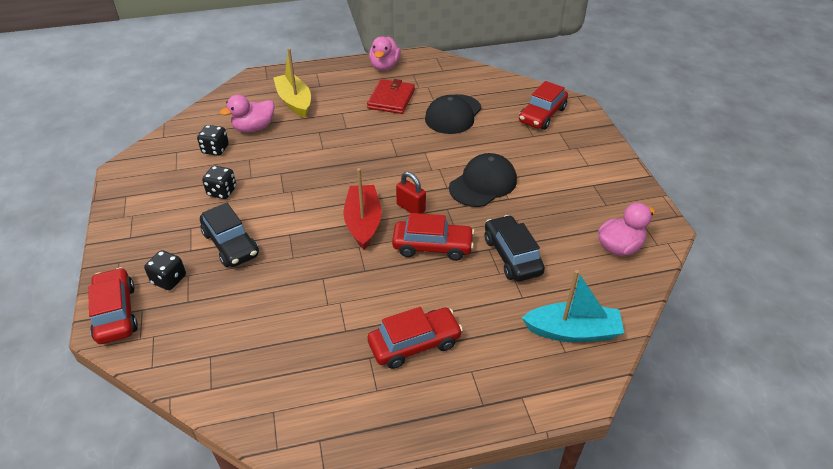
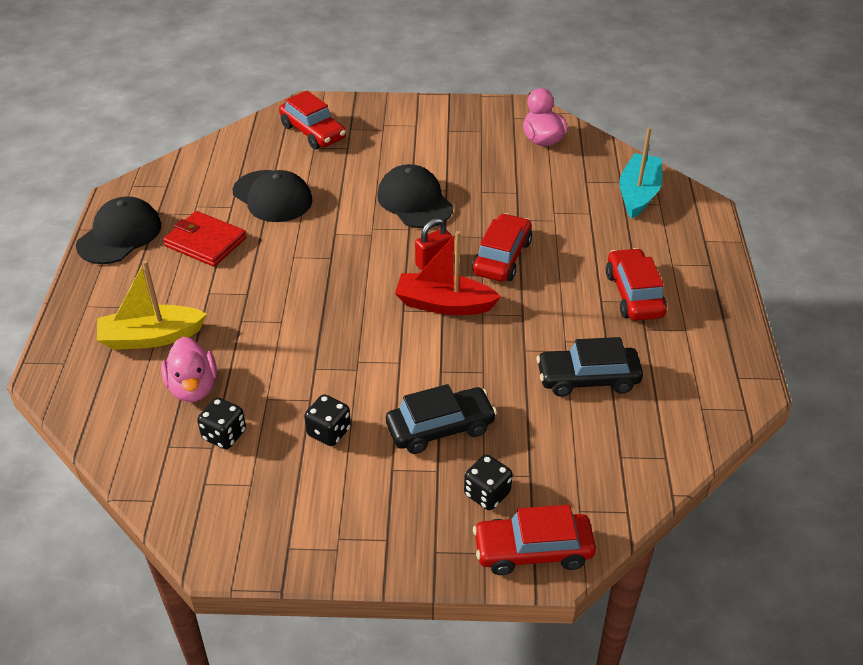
camera: 75 degrees left, 0 degrees up
(384, 66) = (119, 235): pink duck -> black cap
(512, 256) = (533, 206): black car -> black car (588, 379)

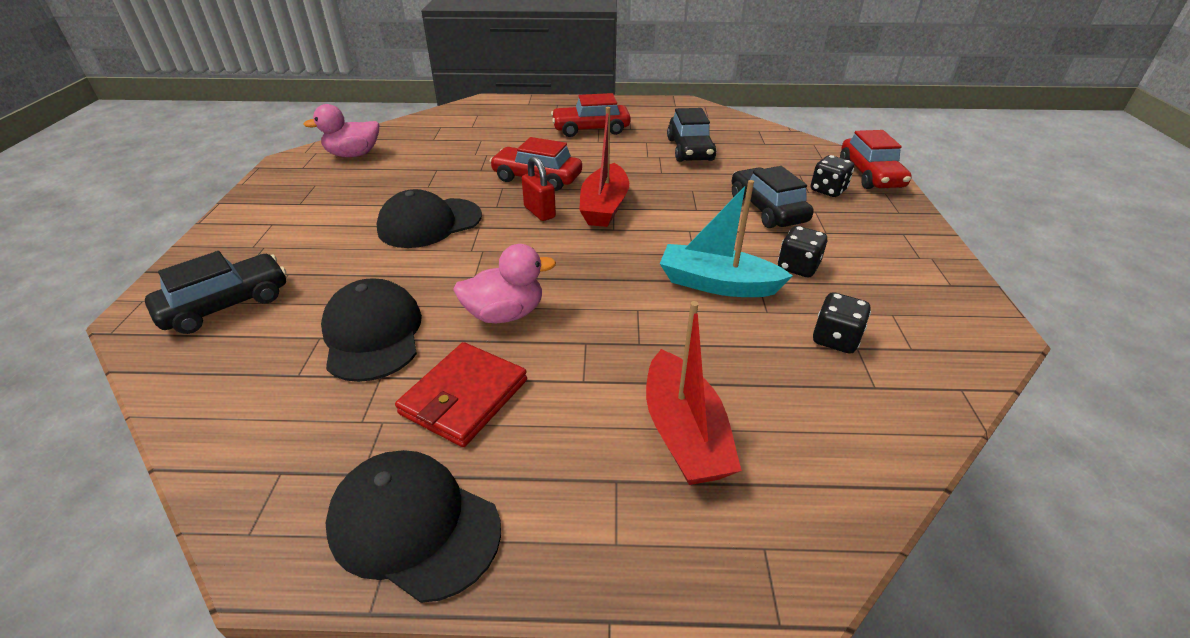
camera: 90 degrees left, 5 degrees down
(151, 337) = (684, 433): yellow boat -> red boat
(193, 388) = (770, 375): pink duck -> pink duck (505, 314)
(272, 196) = (373, 334): black cap -> black cap turned 60 degrees counterclockwise
(313, 132) = (226, 304): red car -> black car
(638, 194) = (461, 121): turquoise boat -> turquoise boat (717, 284)

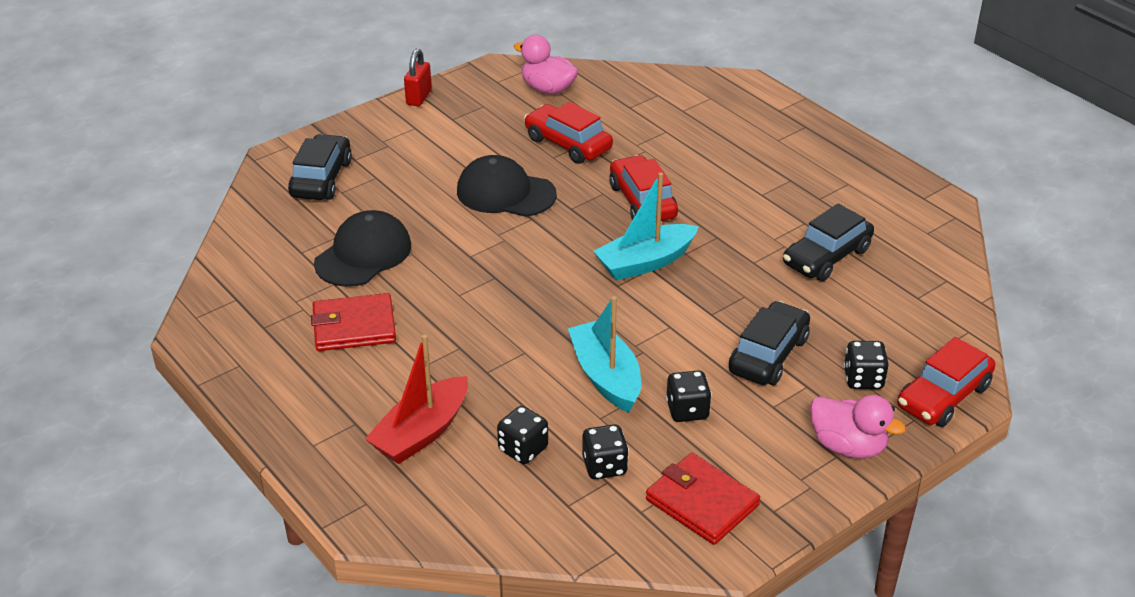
camera: 50 degrees right, 0 degrees up
(226, 304) = (321, 179): black car -> black car turned 90 degrees counterclockwise
(414, 525) = (252, 367): black cap -> none
(505, 314) = (446, 295): pink duck -> pink duck (848, 446)
(539, 212) = (591, 234): red padlock -> red padlock (419, 97)
(591, 129) = (779, 177): red car -> red car (568, 144)
(604, 207) = (645, 262): red boat -> turquoise boat
(772, 375) = (523, 449): none -> black dice
(920, 312) = (702, 502): none -> red wallet

